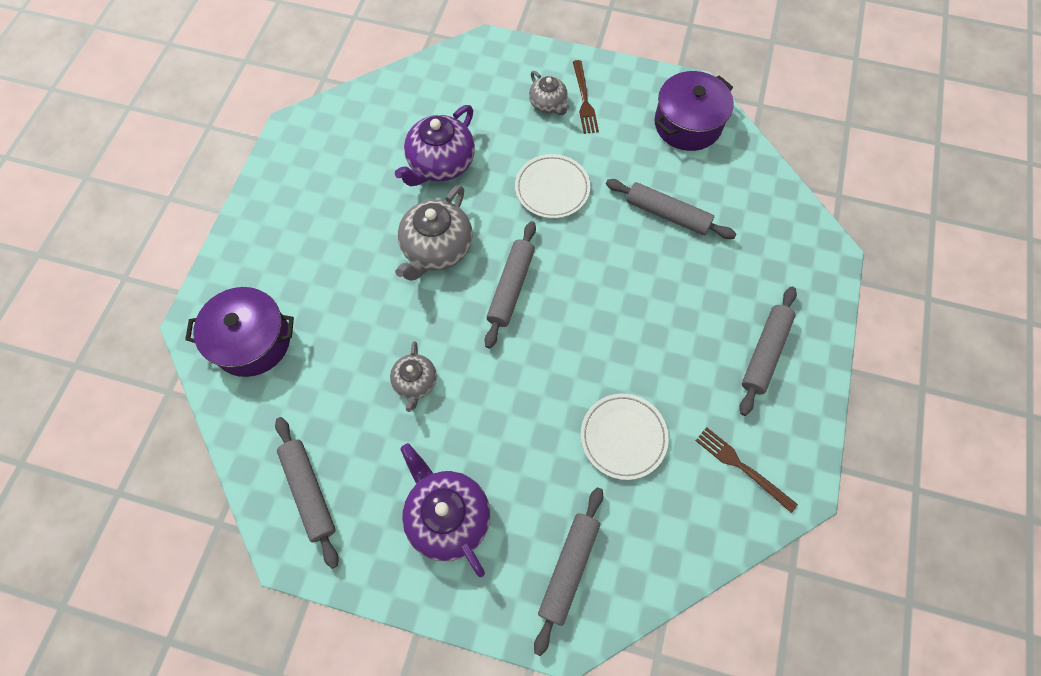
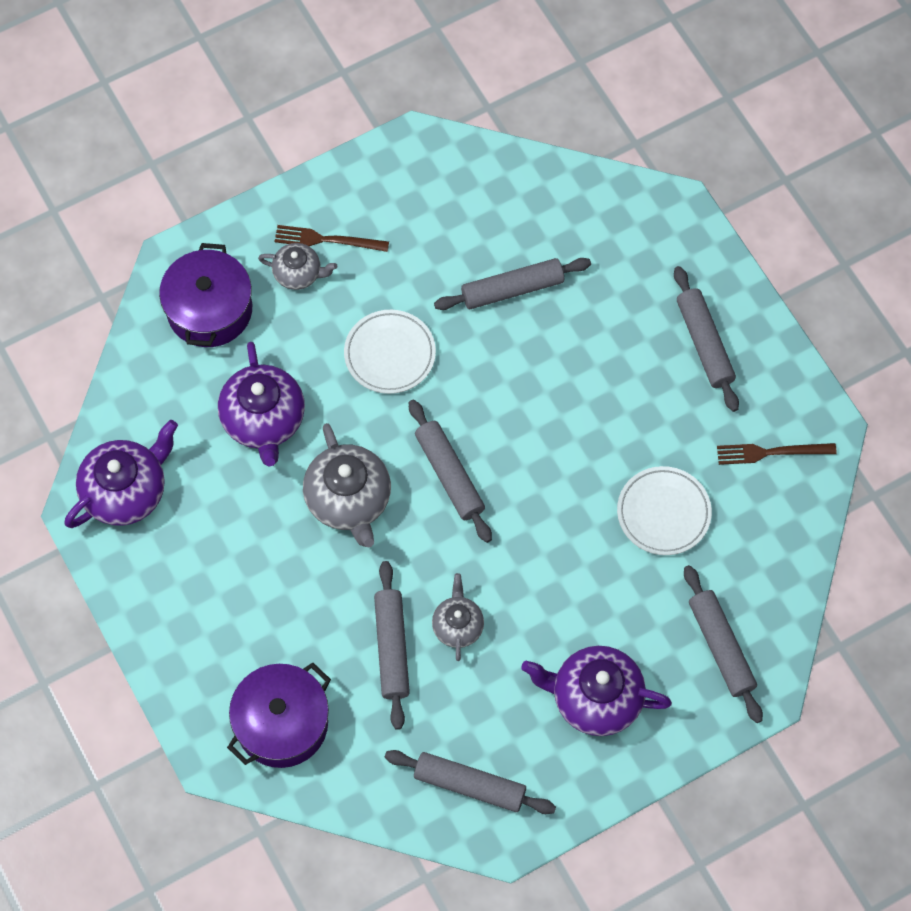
camera: 45 degrees left, 0 degrees up
(326, 137) = (126, 491): none -> purple teapot
(362, 358) = (392, 648): none -> grey rolling pin
(415, 382) = (457, 625): grey teapot -> grey teapot turned 135 degrees counterclockwise
(584, 100) = (327, 240): brown fork -> brown fork turned 150 degrees clockwise
(687, 124) = (444, 184): purple pot -> purple pot (209, 310)

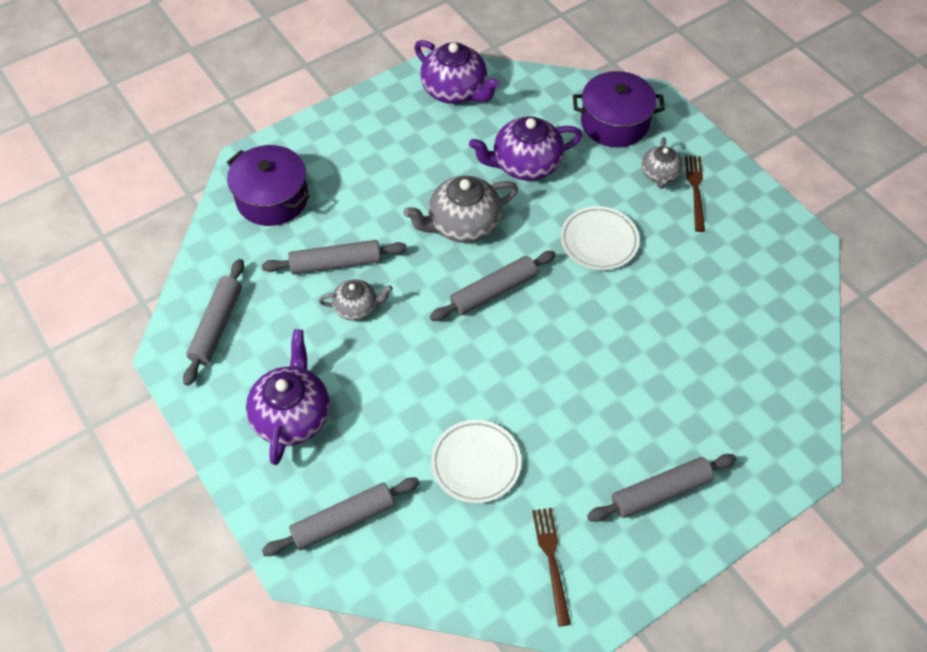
camera: 85 degrees right, 10 degrees down
(512, 289) = (681, 326): grey rolling pin -> none

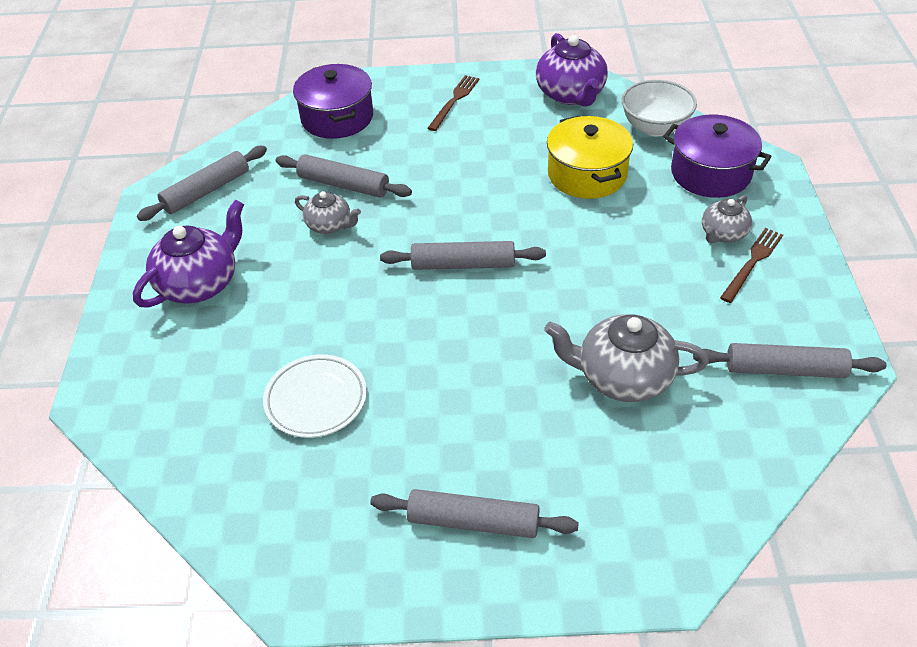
camera: 35 degrees right, 10 degrees down
(343, 520) = (161, 386): grey rolling pin -> grey rolling pin (785, 369)
(462, 224) = (483, 199): grey teapot -> grey teapot (623, 377)
(525, 164) = (587, 174): purple teapot -> yellow pot
(544, 96) = (655, 127): none -> white bowl
(551, 561) = (307, 524): brown fork -> brown fork (454, 101)
(599, 241) = (606, 266): white plate -> none

